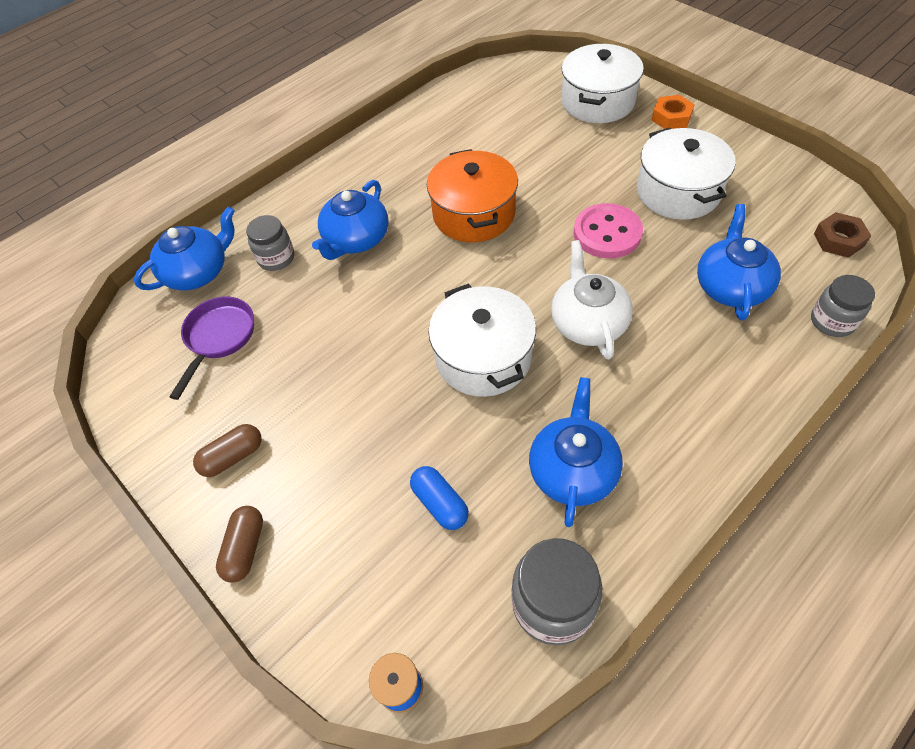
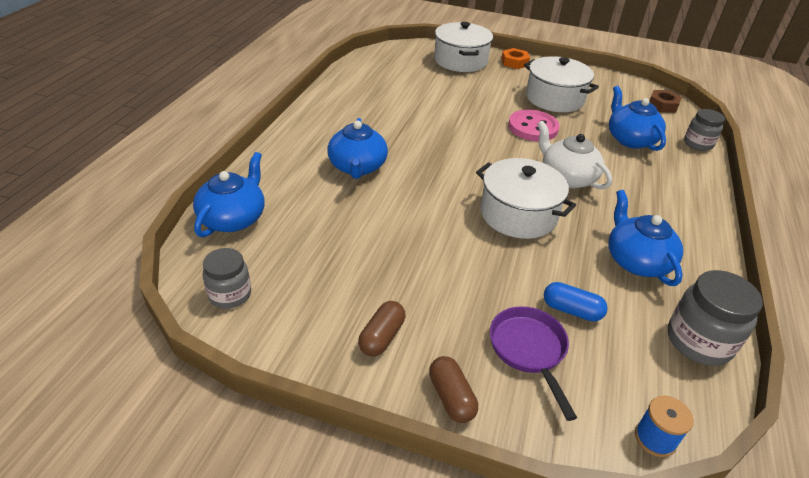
camera: 35 degrees left, 15 degrees down
(218, 338) = (294, 258): purple pan -> purple pan (529, 351)
(276, 258) = (299, 193): grey jar -> grey jar (230, 294)
(474, 214) = (434, 134): orange pot -> none

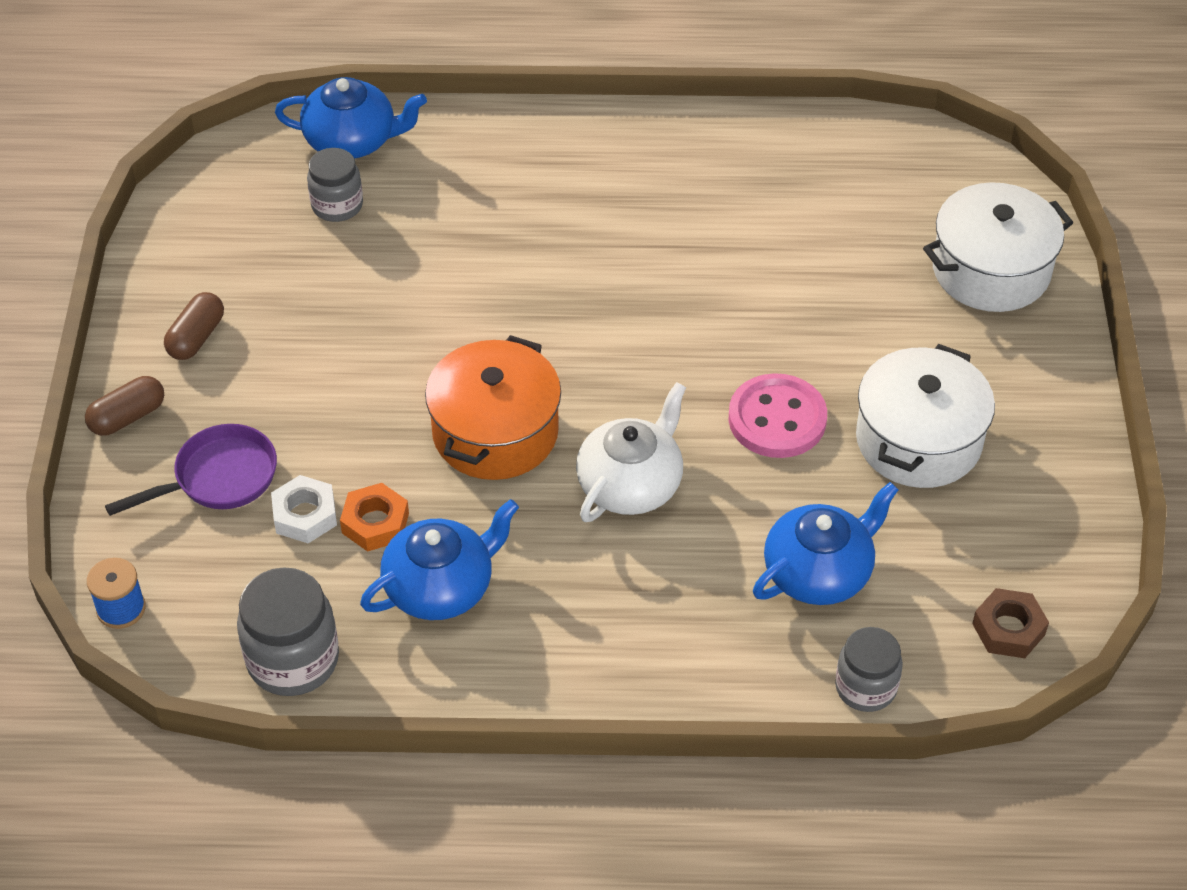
camera: 75 degrees right, 10 degrees up
(230, 294) = (218, 189): grey jar -> grey jar (337, 205)
(357, 167) = (528, 223): blue teapot -> none
(382, 337) = (196, 337): brown capsule -> brown capsule turned 75 degrees counterclockwise
(514, 62) = (1046, 356): orange nut -> orange nut (375, 523)
(518, 214) = (495, 432): white pot -> orange pot
(571, 310) = (305, 515): blue capsule -> white nut

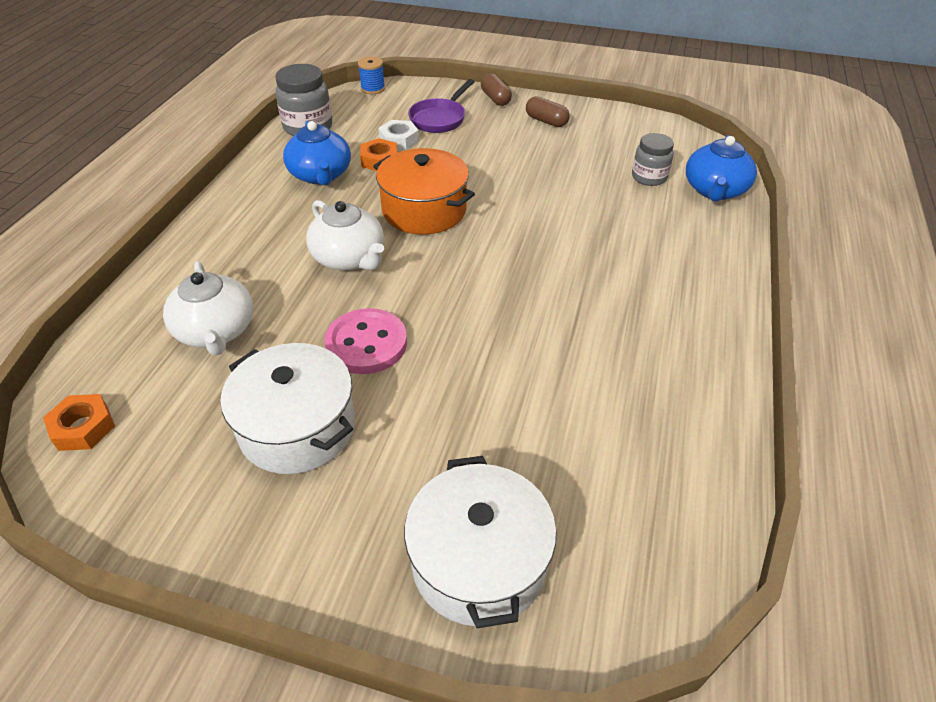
camera: 105 degrees right, 5 degrees down
(218, 478) = (440, 119): purple pan -> purple pan turned 45 degrees clockwise
(819, 572) = (216, 331): blue teapot -> white teapot
(865, 687) = (109, 330): grey jar -> none
(1008, 629) = (83, 427): brown nut -> orange nut

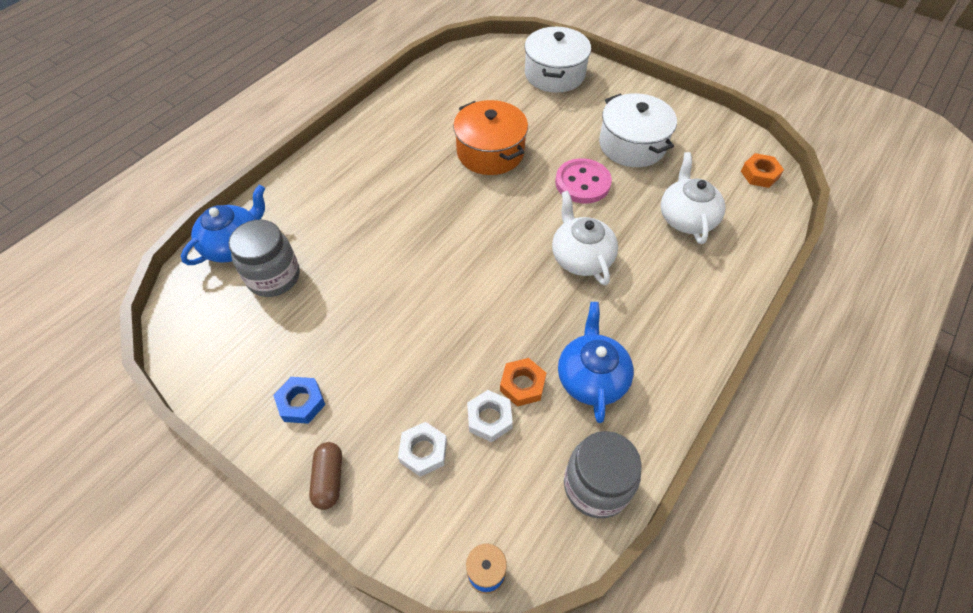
camera: 160 degrees left, 10 degrees up
(424, 210) = (501, 294): orange pot -> orange pot (490, 152)
(440, 119) = (423, 451): purple pan -> white nut
(546, 121) = (301, 403): brown capsule -> blue nut
(649, 177) = (274, 277): grey jar -> grey jar, size x1.51

